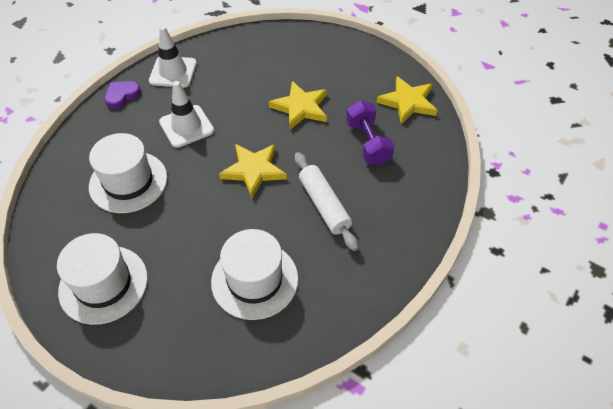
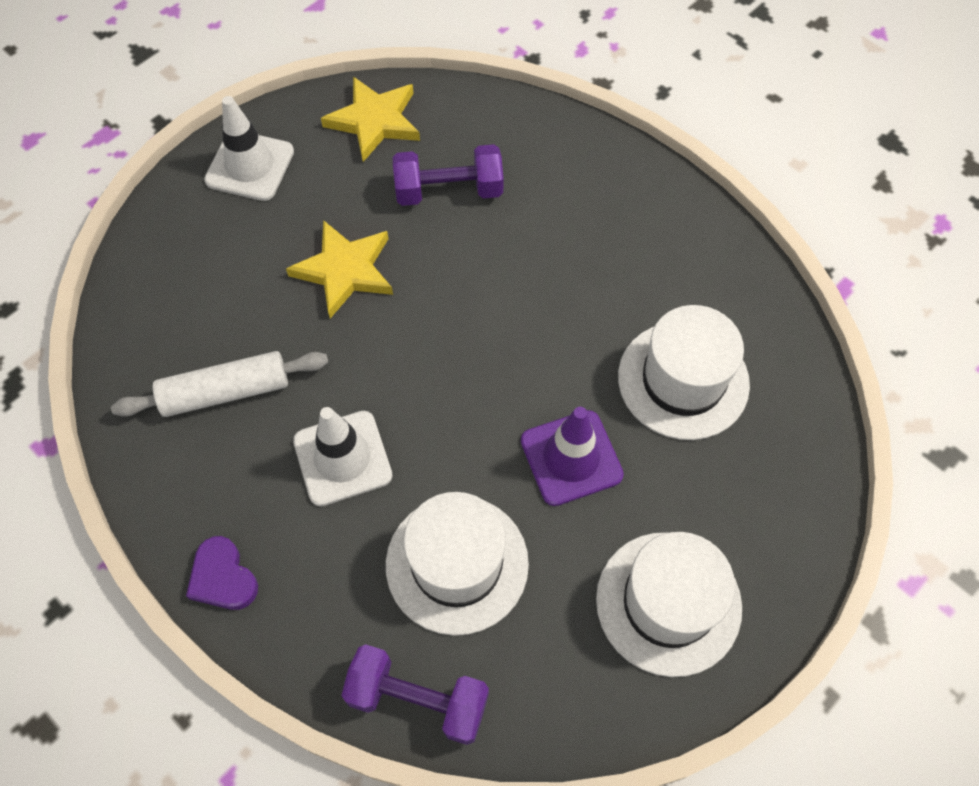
camera: 80 degrees left, 10 degrees up
(57, 177) = (418, 699): none -> purple dumbbell
(173, 72) = (182, 476): white traffic cone -> white traffic cone (250, 166)
(194, 225) = (571, 458): none -> purple traffic cone
(254, 170) = (472, 358): yellow star -> none
(324, 205) = (561, 270): white rolling pin -> white rolling pin (225, 392)

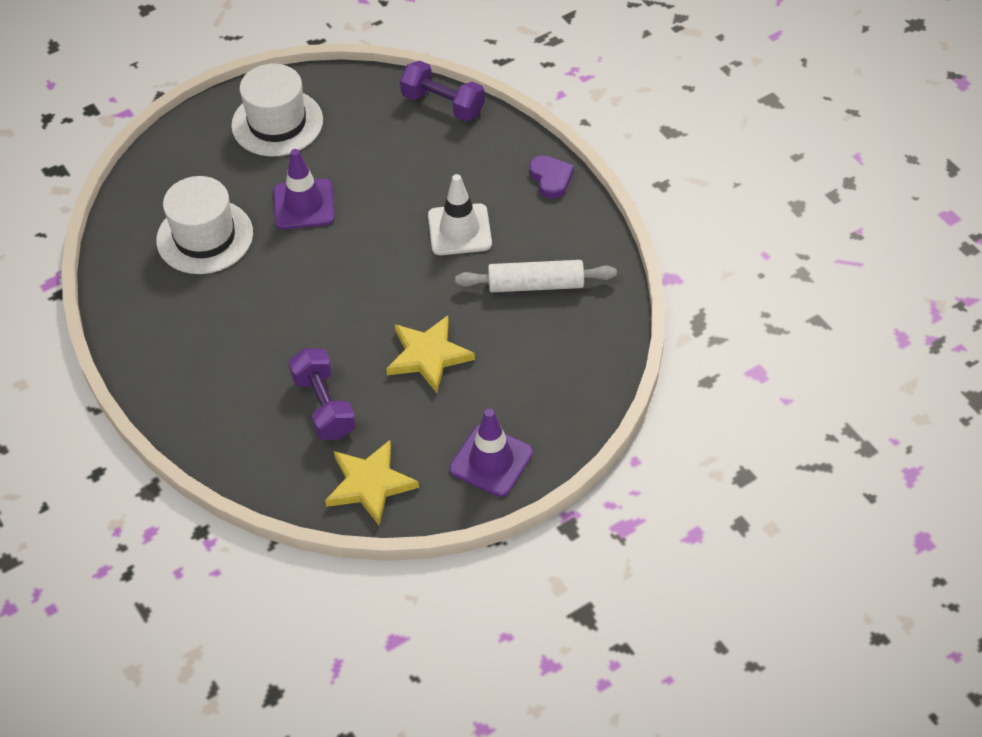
camera: 165 degrees left, 10 degrees down
(250, 166) = (491, 461): white traffic cone -> purple traffic cone
(449, 191) = (324, 406): purple dumbbell -> purple dumbbell turned 60 degrees clockwise
(457, 564) = (400, 161): white hat -> none

